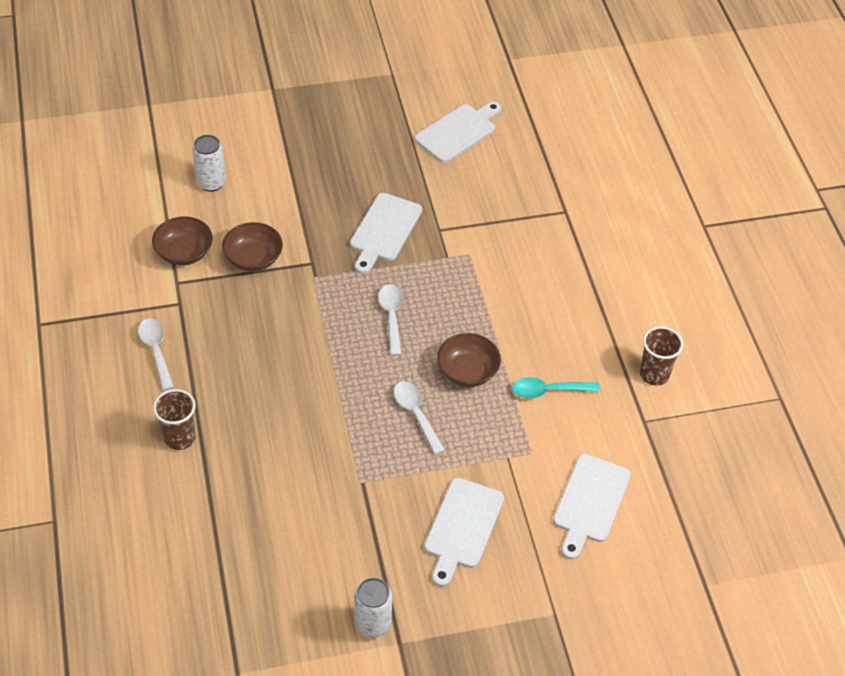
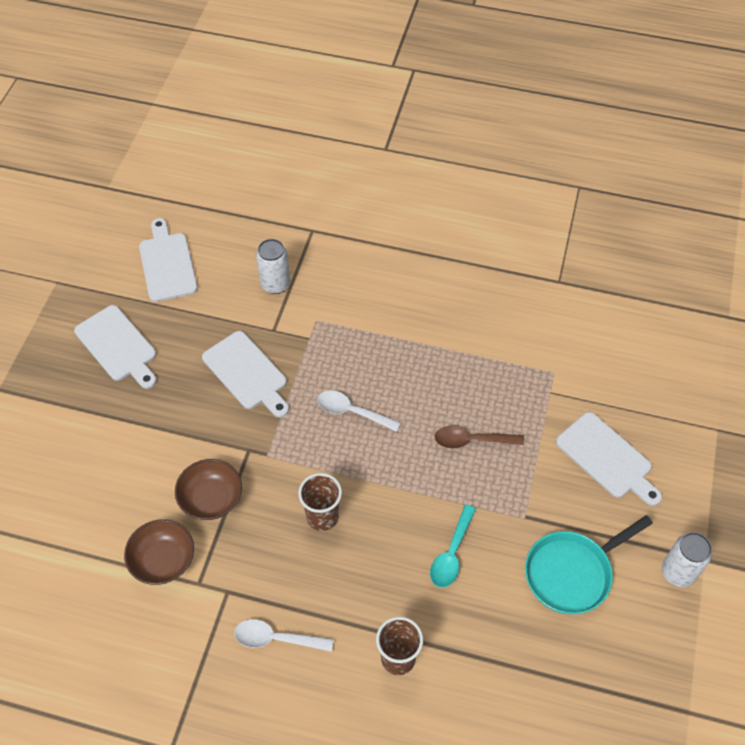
camera: 60 degrees left, 5 degrees up
(211, 183) = (86, 497): white can -> white can (275, 284)
(325, 537) = (572, 573): none -> turquoise pan
(416, 414) = (472, 440): white spoon -> brown spoon
(467, 371) = (445, 380): brown bowl -> none
(549, 391) = (496, 331): turquoise spoon -> turquoise spoon (451, 553)
(590, 502) = (621, 355): white cutting board -> white cutting board (118, 346)
(654, 374) = (516, 252): brown cup -> brown cup (322, 517)

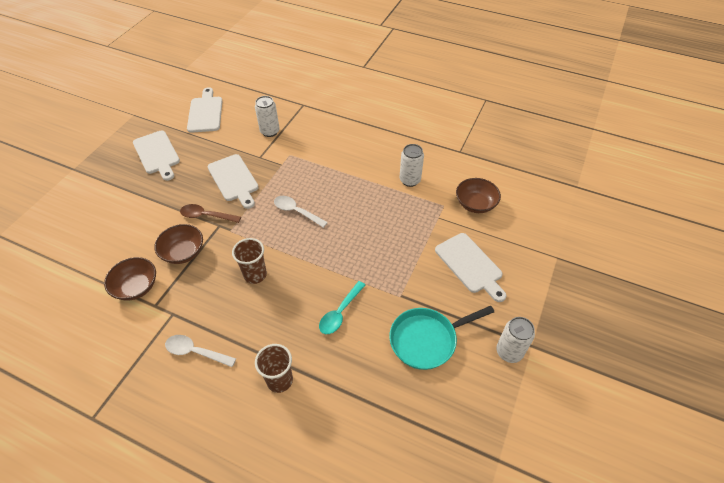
camera: 10 degrees right, 5 degrees down
(472, 440) = (374, 240): brown spoon -> brown spoon (206, 216)
(499, 339) = (410, 180): none -> white can
(596, 364) = (475, 204): none -> brown bowl

